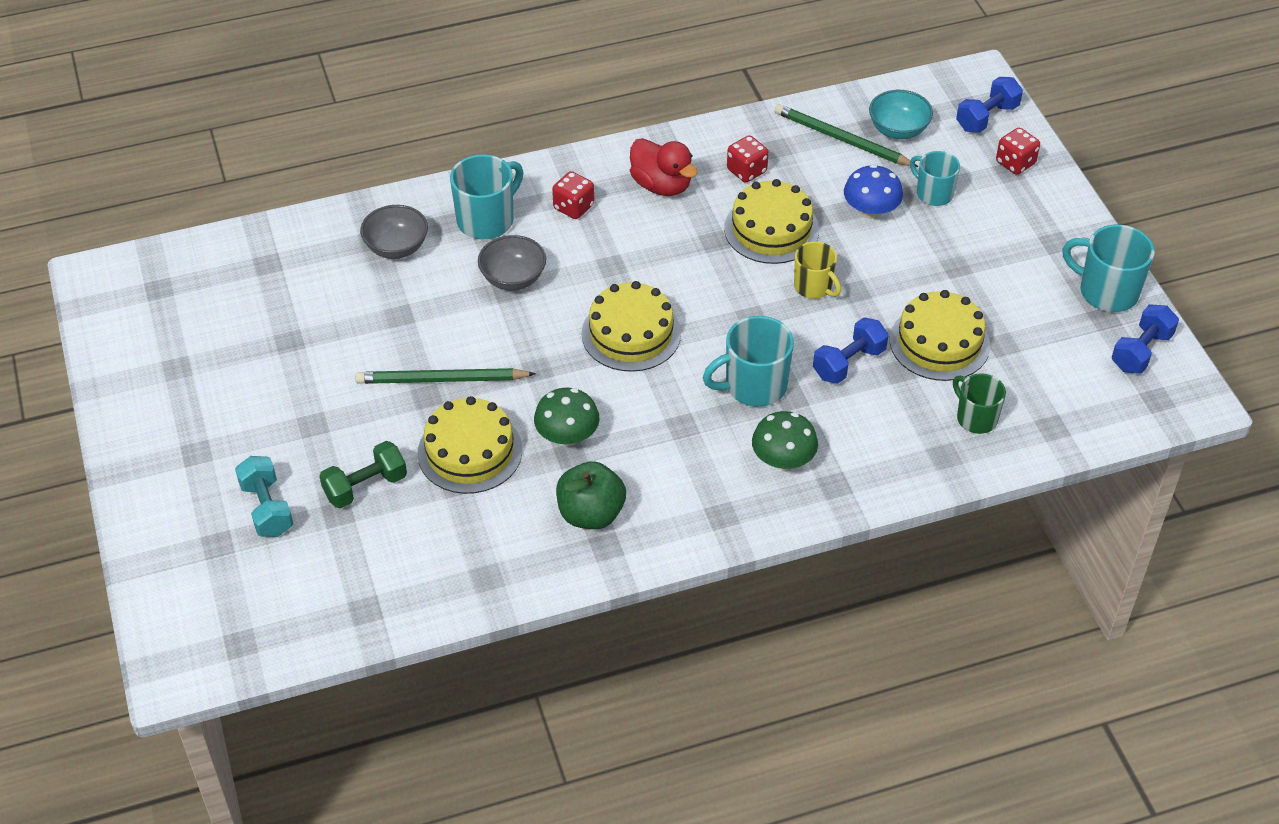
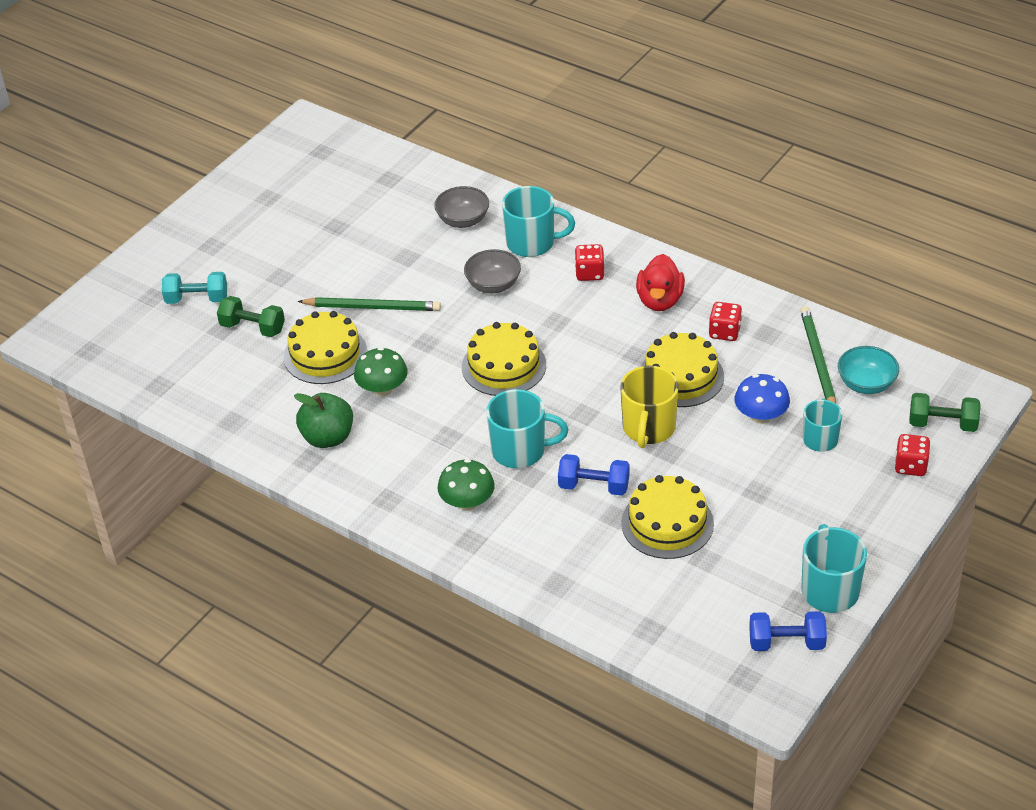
camera: 55 degrees right, 5 degrees down
(267, 508) = (197, 299): turquoise dumbbell -> turquoise dumbbell turned 60 degrees clockwise
(442, 380) = (372, 307): green pencil -> green pencil turned 135 degrees clockwise
(754, 386) = (520, 451): turquoise mug -> turquoise mug turned 150 degrees clockwise
(814, 287) = (648, 428): yellow mug -> yellow mug, size x1.52
(976, 418) = (612, 582): green mug -> none
(987, 117) = (942, 424): blue dumbbell -> green dumbbell

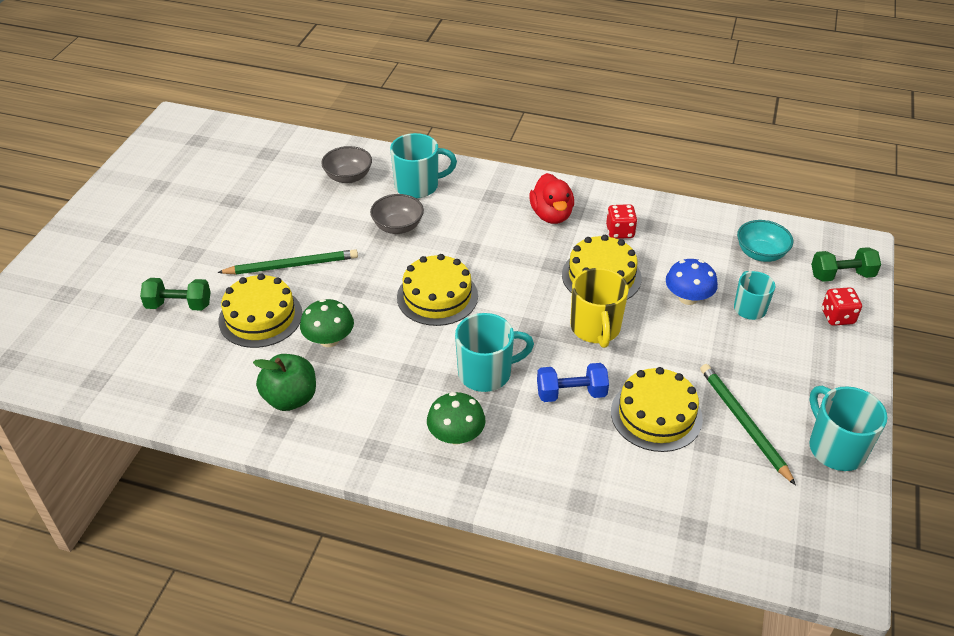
camera: 20 degrees left, 0 degrees up
(197, 299) = (113, 288): turquoise dumbbell -> none
(589, 273) = (480, 203): red dice -> none
(786, 642) = (827, 511): blue dumbbell -> none
(818, 361) = (710, 242): green pencil -> green pencil (743, 423)

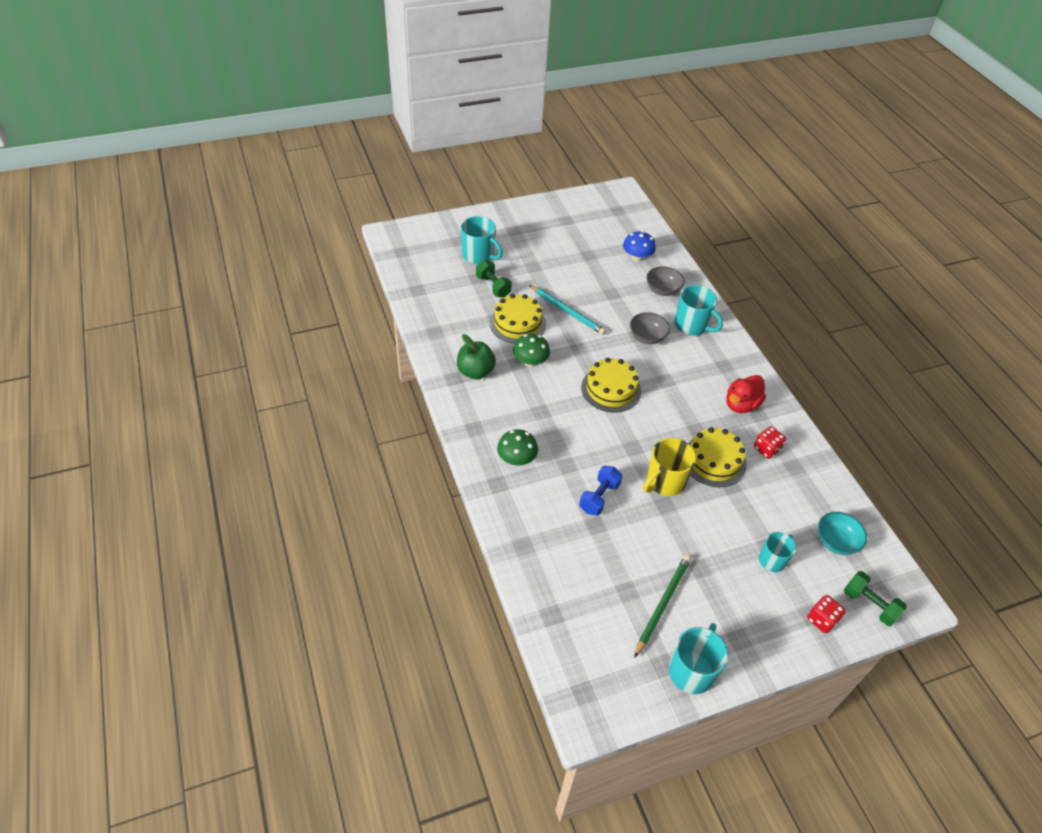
camera: 50 degrees right, 5 degrees up
(291, 265) = (567, 311): green pencil -> turquoise pencil
(486, 373) = (575, 447): turquoise mug -> turquoise mug (478, 255)
(571, 393) = (599, 497): blue dumbbell -> blue dumbbell turned 75 degrees clockwise
(656, 415) = (624, 551): yellow cake -> none
(688, 298) = (745, 519): blue mushroom -> blue mushroom (637, 257)

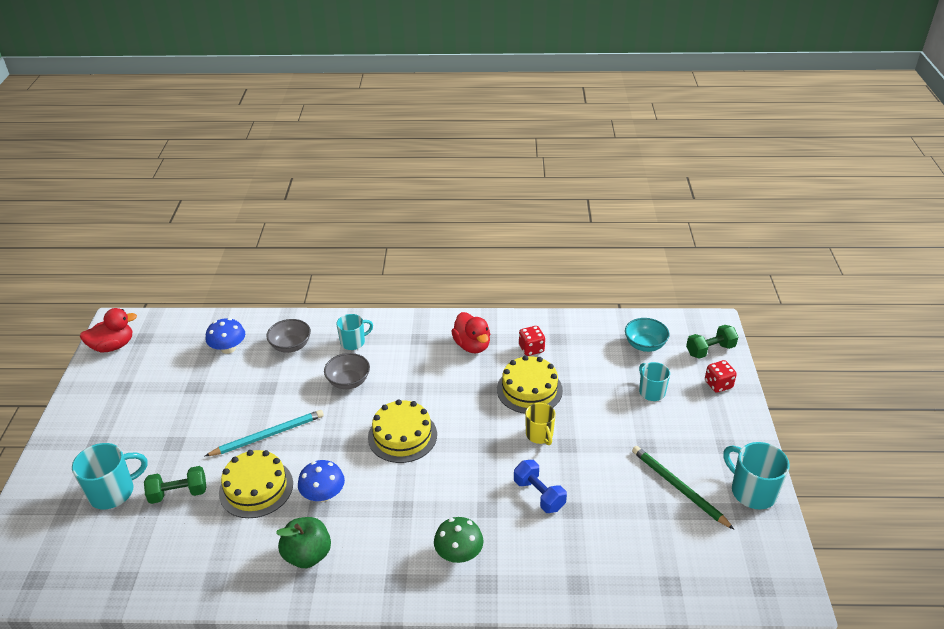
camera: 65 degrees left, 10 degrees down
(530, 361) = (323, 494): green mushroom -> blue mushroom
(600, 199) = (113, 346): none -> red duck
(665, 481) = (539, 435): yellow mug -> yellow mug, size x0.66
(691, 325) = (353, 342): turquoise mug -> turquoise mug, size x0.66

